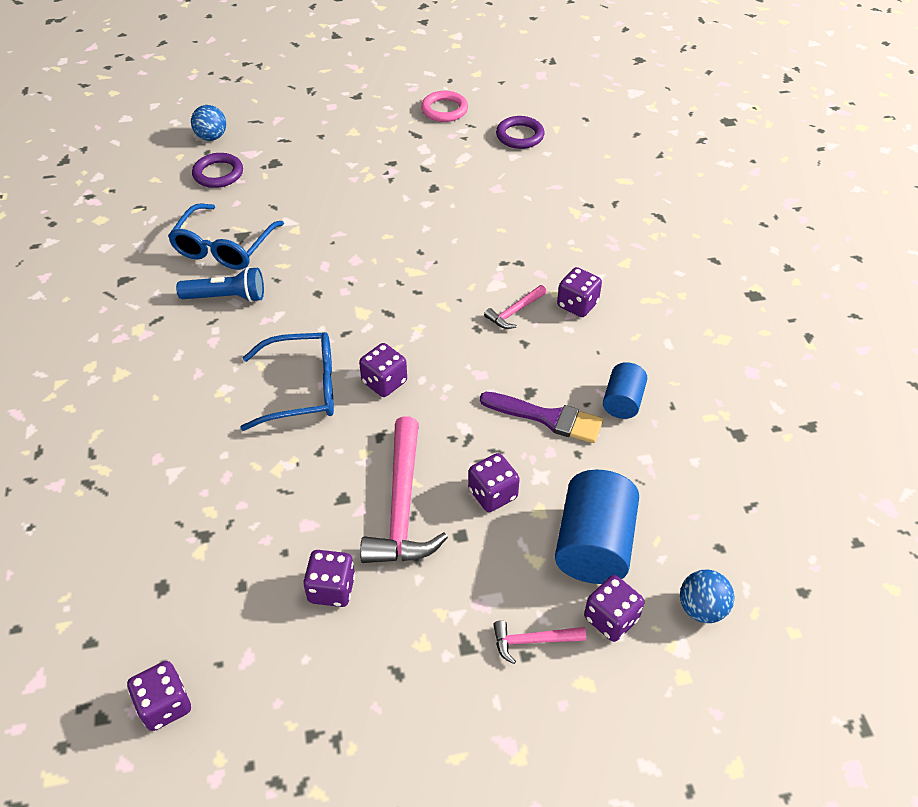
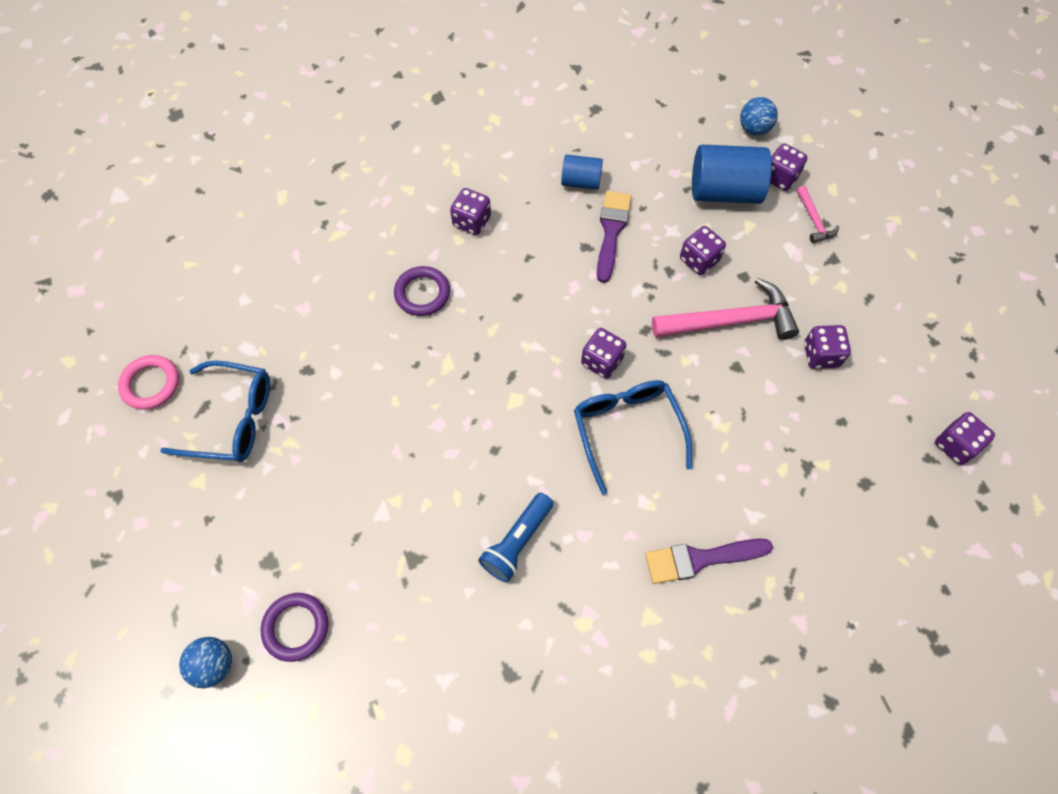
camera: 100 degrees left, 15 degrees up
(152, 420) = (701, 559): none -> purple brush
(223, 248) = (438, 572): blue glasses -> blue glasses (233, 419)
(226, 297) = (517, 542): blue flashlight -> blue flashlight turned 135 degrees counterclockwise
(515, 312) = (490, 269): pink hammer -> none
(520, 136) = (205, 297): purple ring -> purple ring (422, 293)

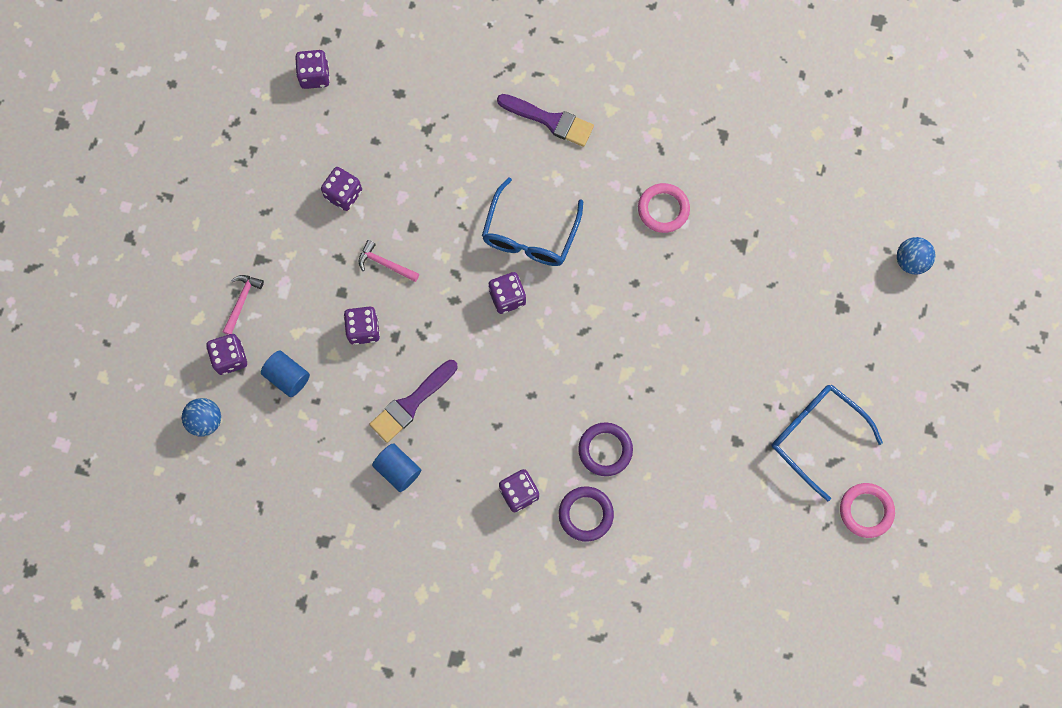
camera: 145 degrees left, 10 degrees up
(296, 627) = (845, 250): purple ring -> purple ring (586, 514)
(517, 542) = (663, 209): blue flashlight -> pink ring
(724, 191) = (287, 377): blue cylinder -> blue cylinder, size x0.57
(730, 321) = (385, 264): pink hammer -> pink hammer, size x0.49

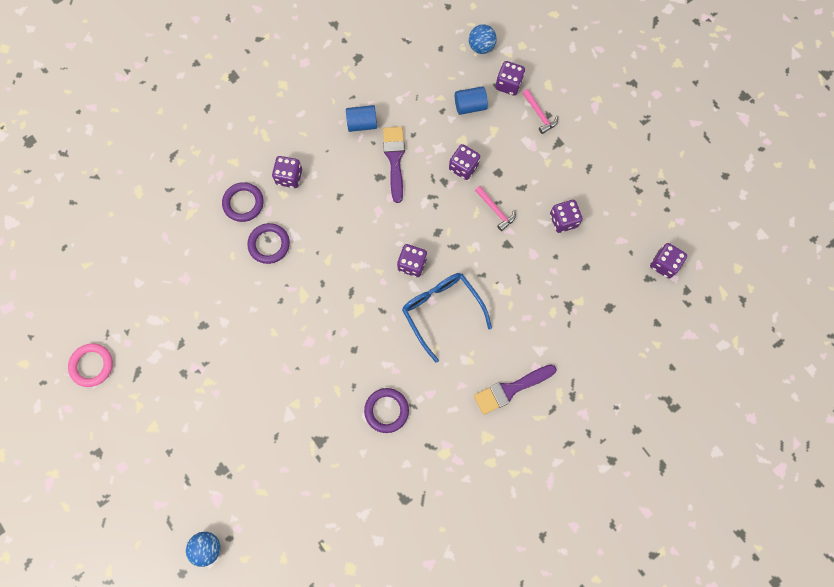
camera: 130 degrees right, 0 degrees up
(385, 264) = (495, 210): pink hammer -> pink hammer turned 75 degrees clockwise
(663, 209) = (386, 410): pink ring -> purple ring
(815, 435) = (162, 376): blue glasses -> none

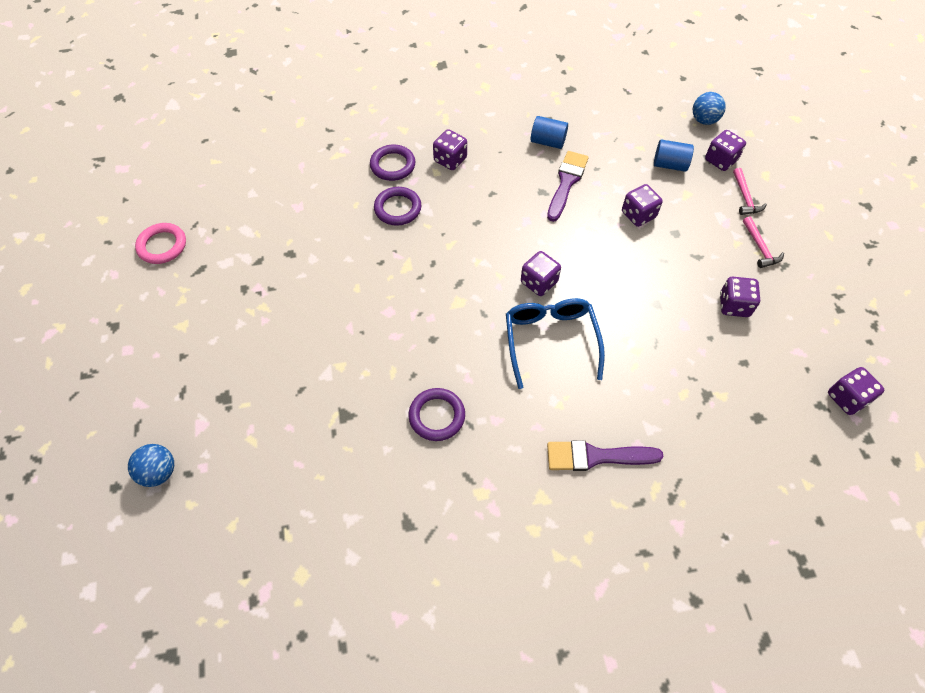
camera: 25 degrees right, 15 degrees down
(495, 210) = (657, 266): pink hammer -> pink hammer (760, 247)

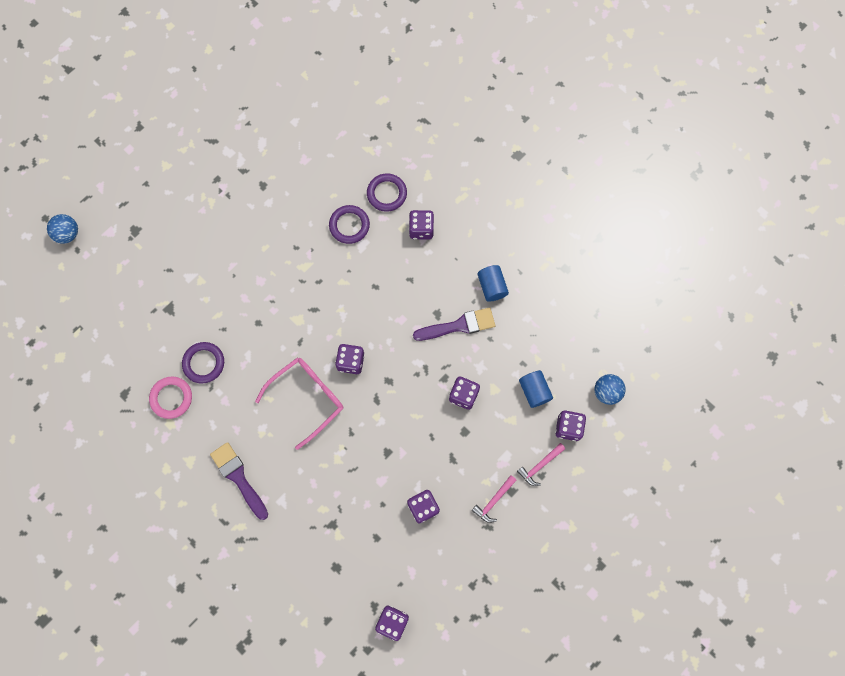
camera: 55 degrees right, 15 degrees up
(162, 246) = (213, 103): pink ring -> pink ring (171, 398)
(550, 339) = (308, 398): blue glasses -> pink glasses

